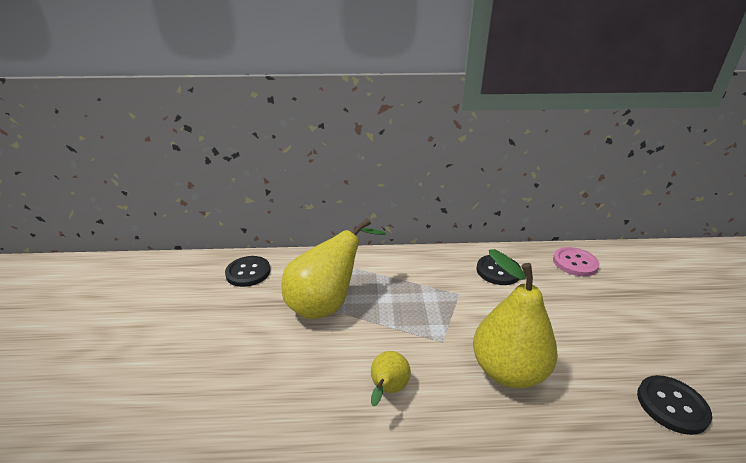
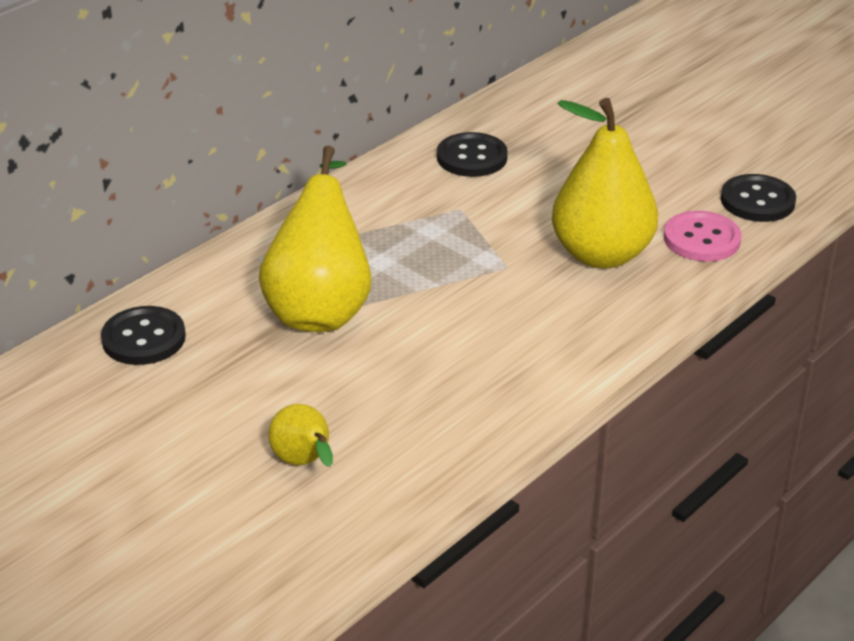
camera: 45 degrees left, 5 degrees up
(388, 390) = (513, 340): yellow pear -> yellow pear (304, 462)
(575, 263) = (545, 102): pink button -> pink button (702, 239)

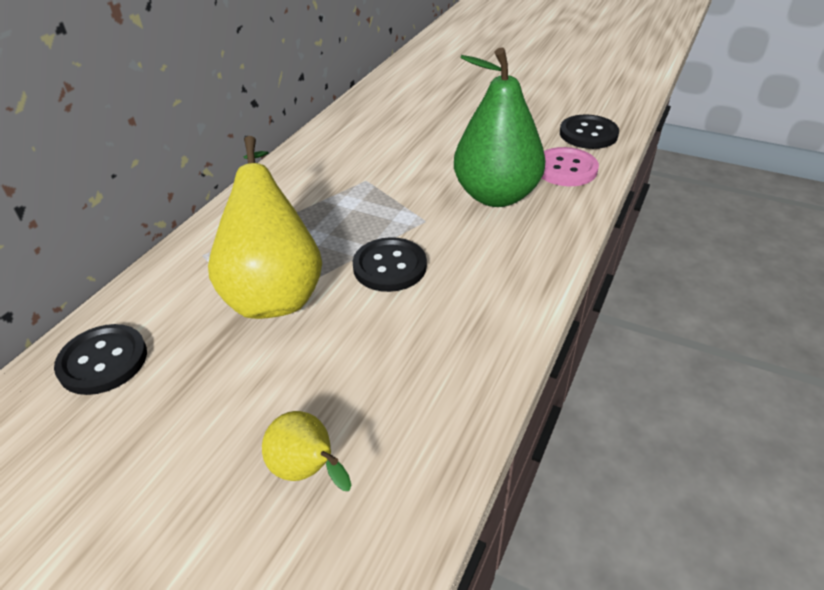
camera: 15 degrees left, 5 degrees up
(472, 157) = (359, 140): black button -> black button (389, 266)
(601, 255) = (496, 196): yellow pear -> green pear

